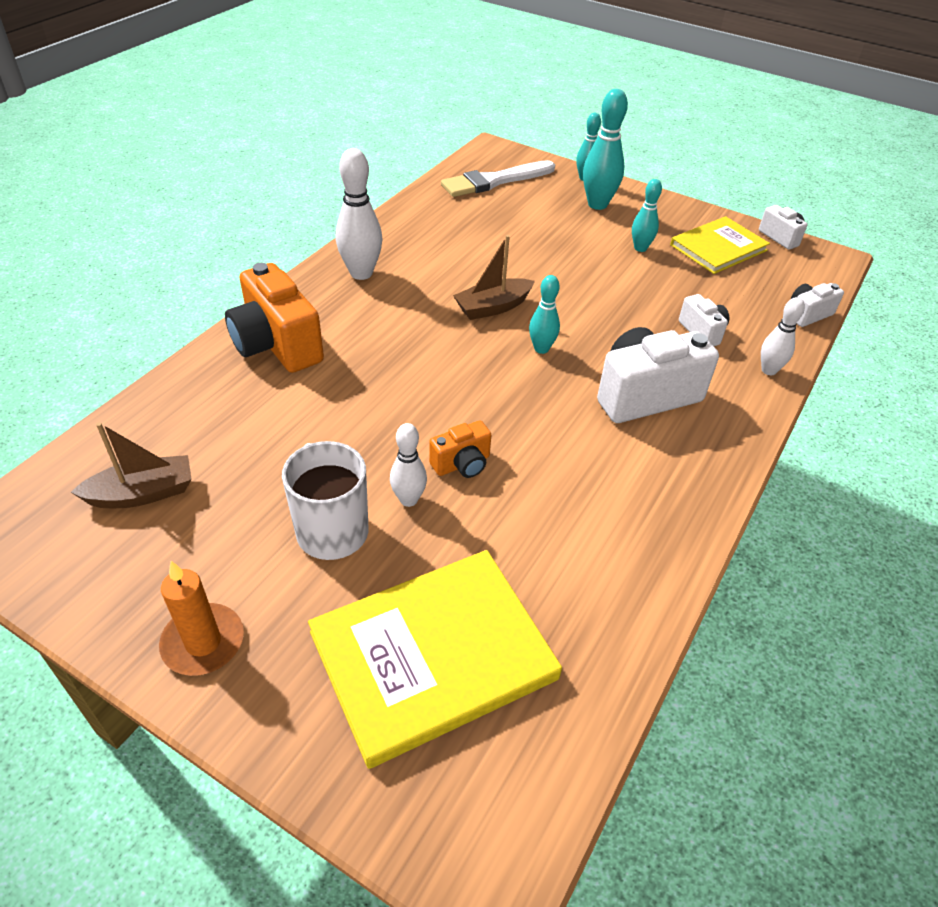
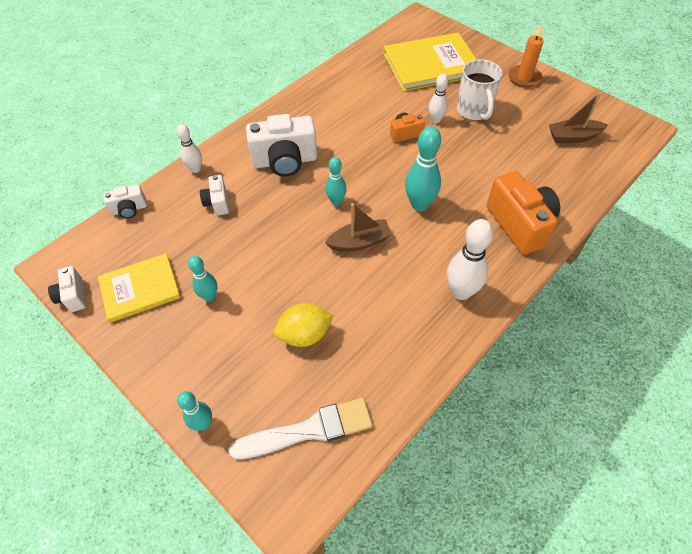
camera: 165 degrees left, 10 degrees up
(524, 230) = (304, 334): none -> yellow lemon
(597, 204) = (214, 369): turquoise bowling pin -> turquoise bowling pin (419, 204)

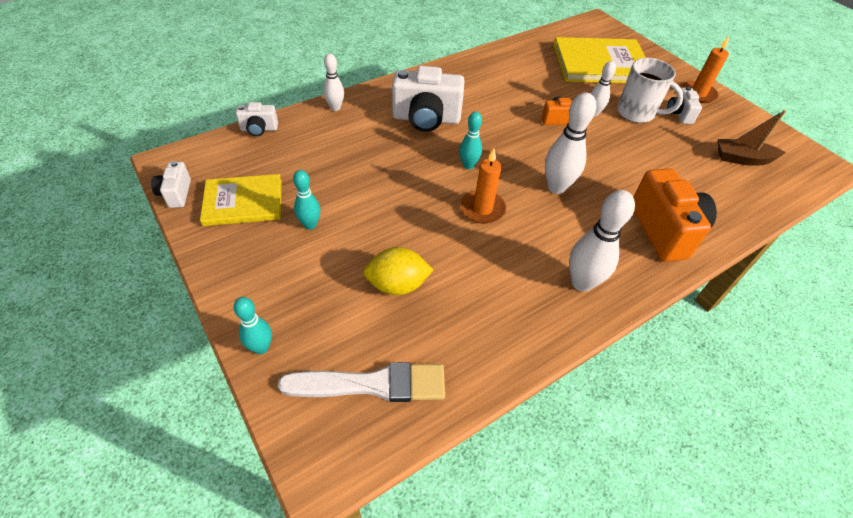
camera: 10 degrees right, 5 degrees down
(217, 203) = (347, 141): white camera -> white camera (679, 114)
(360, 242) = (482, 209): brown boat -> orange candle
(419, 204) = (556, 187): turquoise bowling pin -> white bowling pin
(474, 111) = (637, 113): white mug -> white mug turned 60 degrees counterclockwise

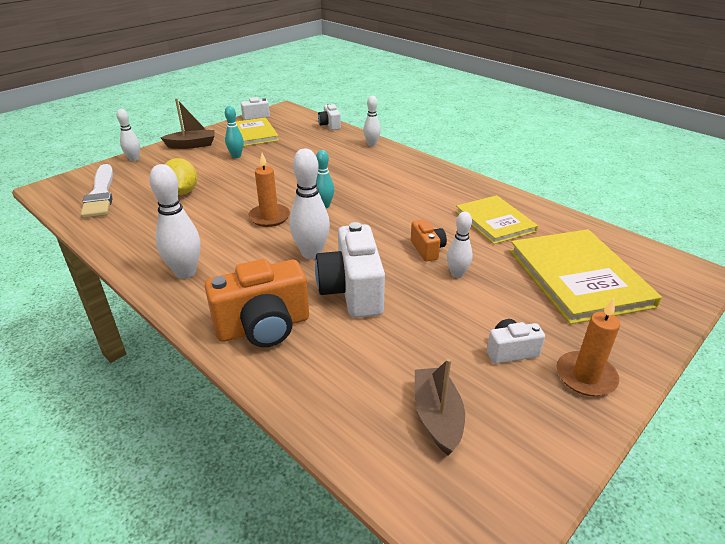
camera: 80 degrees right, 15 degrees down
(244, 272) = (192, 145): none -> brown boat
(261, 347) = (134, 159): turquoise bowling pin -> white bowling pin
(426, 119) = (381, 180): white camera -> white camera (352, 291)
(520, 76) = (495, 221): none -> yellow book
(637, 113) = (483, 309): white mug -> none

